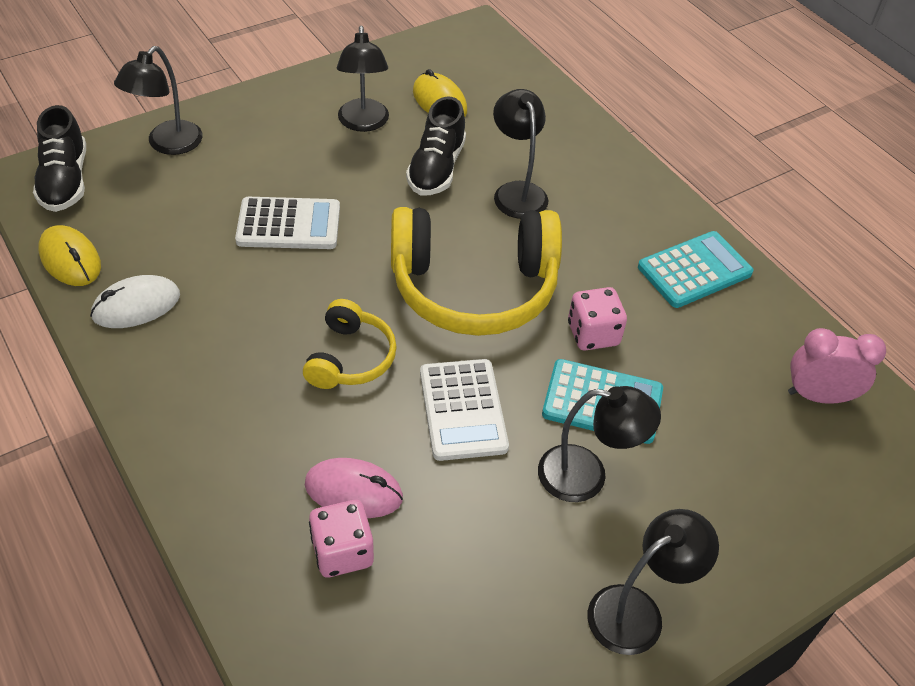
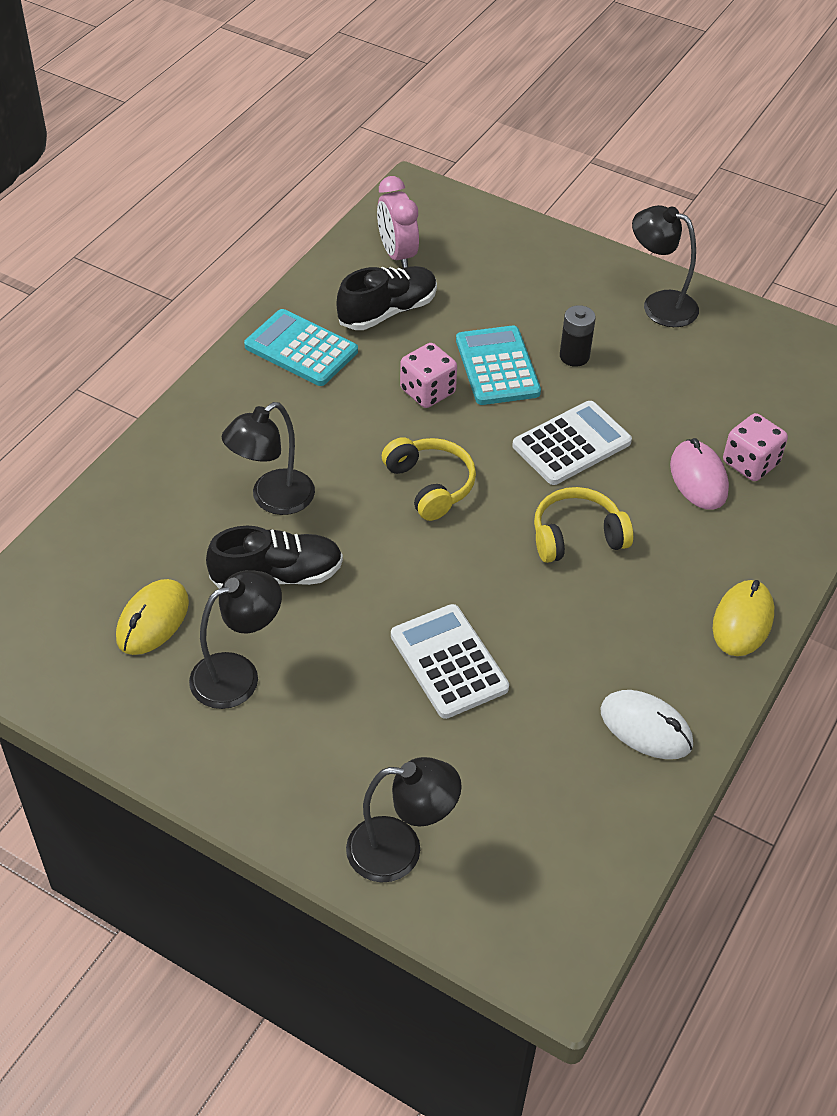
camera: 115 degrees left, 0 degrees up
(65, 181) = (532, 917): black shoe -> black shoe (387, 311)
(70, 259) = (635, 826): yellow mouse -> yellow mouse (742, 621)
(474, 287) = (430, 485): yellow headphones -> yellow headphones, size x0.52
(587, 476) = (574, 356): black lamp -> black battery

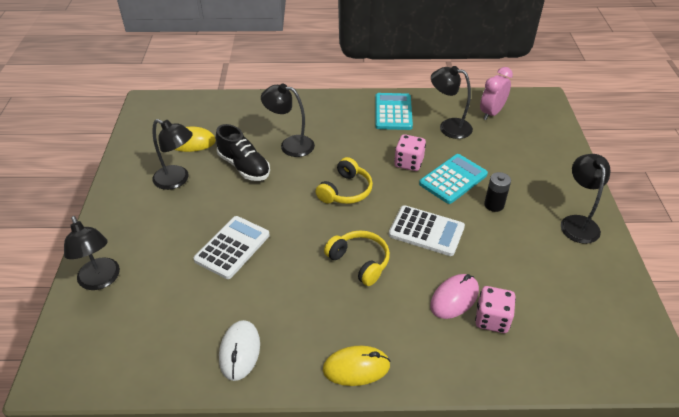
camera: 60 degrees right, 5 degrees down
(387, 311) = (448, 127): black shoe -> black lamp

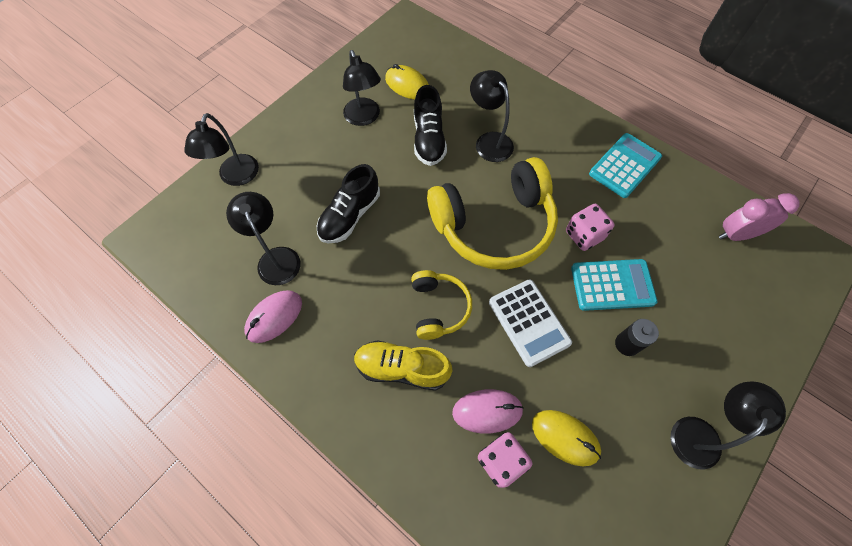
camera: 40 degrees right, 20 degrees up
(232, 247) = (350, 216): white calculator -> black shoe
(240, 351) = (274, 317): white mouse -> pink mouse
(345, 191) = (494, 225): yellow headphones -> yellow headphones, size x1.94
(356, 368) = (343, 406): yellow mouse -> yellow mouse (565, 437)
(373, 314) = (402, 368): none -> yellow shoe
(448, 127) = (668, 220): black lamp -> black lamp (276, 258)

